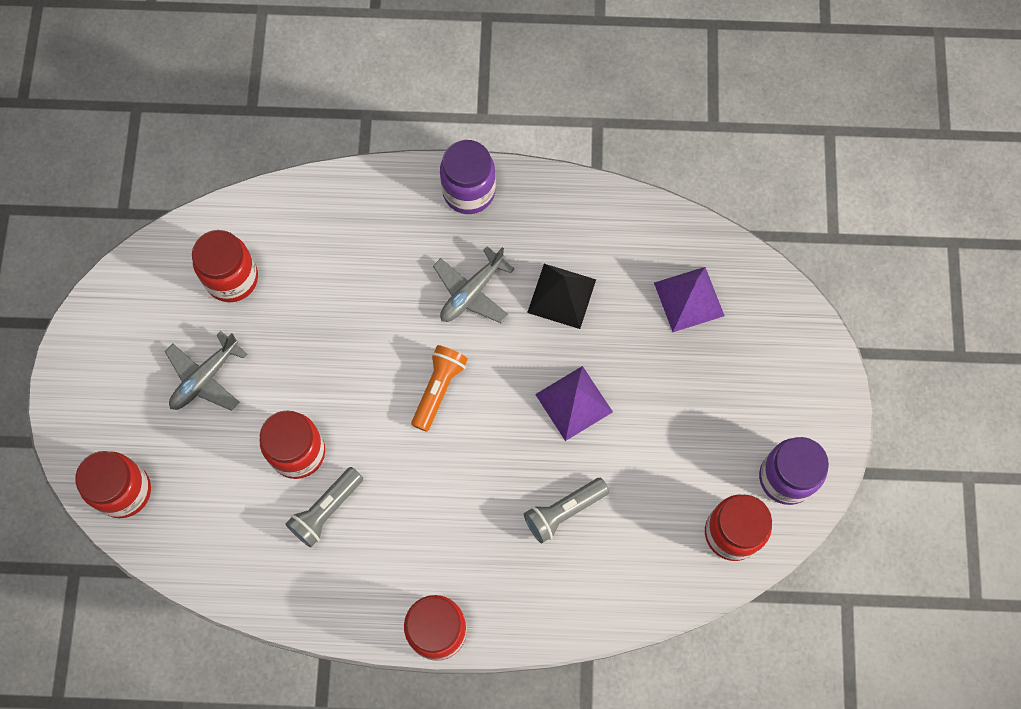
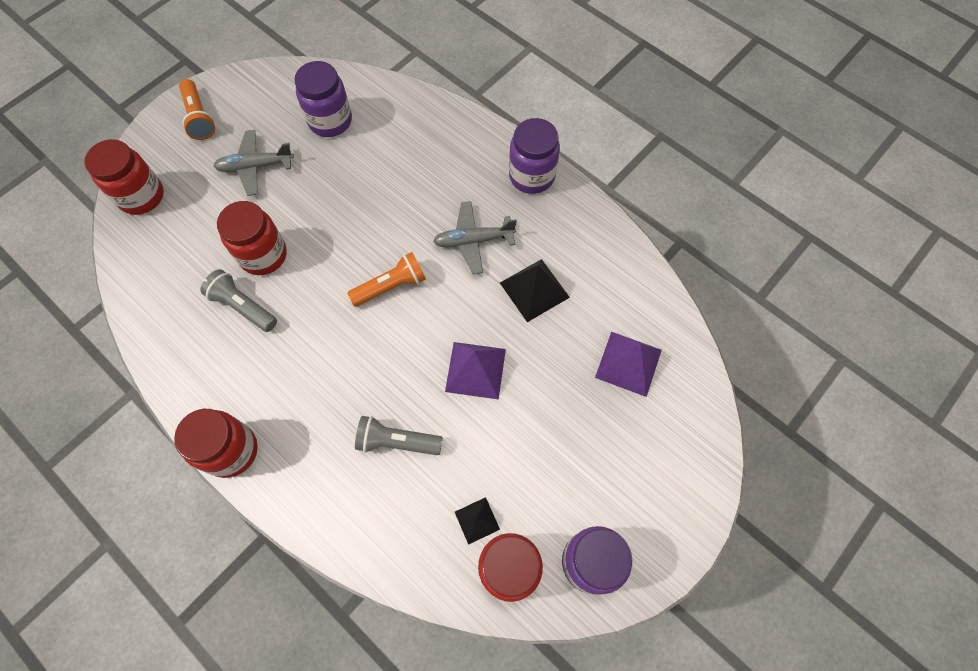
camera: 40 degrees right, 5 degrees down
(98, 373) = (199, 117): none -> orange flashlight
(232, 278) = (330, 121): red jar -> purple jar
(326, 510) = (243, 306): grey flashlight -> grey flashlight turned 45 degrees clockwise
(679, 518) = (477, 520): none -> black pyramid

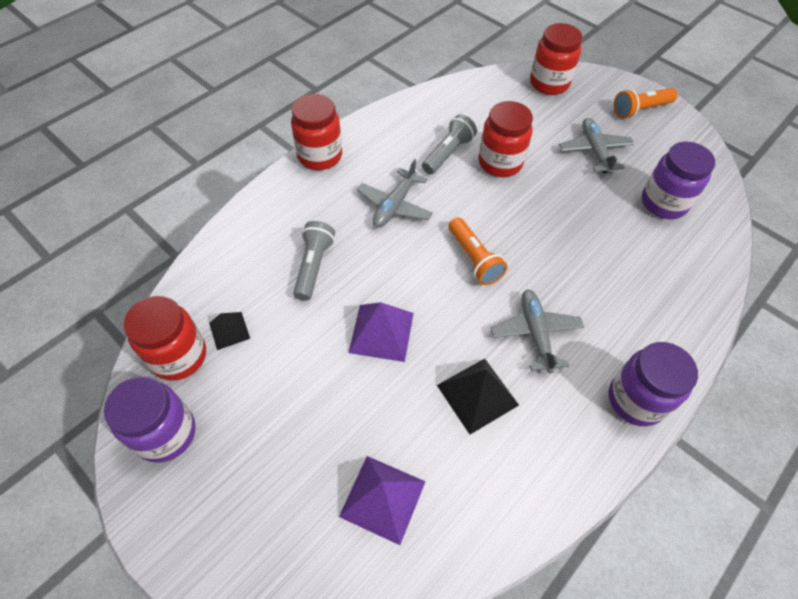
camera: 90 degrees right, 10 degrees down
(317, 362) = (395, 205): none -> grey plane

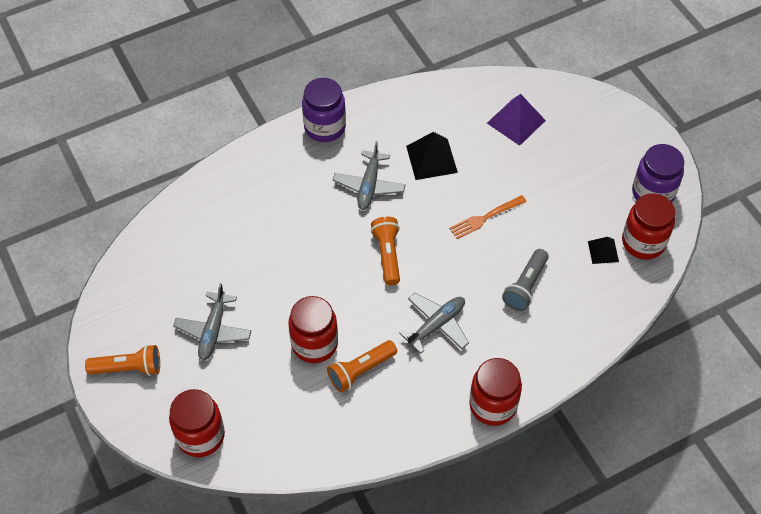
camera: 160 degrees left, 0 degrees up
(381, 332) = (485, 218): purple pyramid -> orange fork
(448, 153) = (360, 370): grey flashlight -> orange flashlight
(663, 203) = (191, 258): purple jar -> none

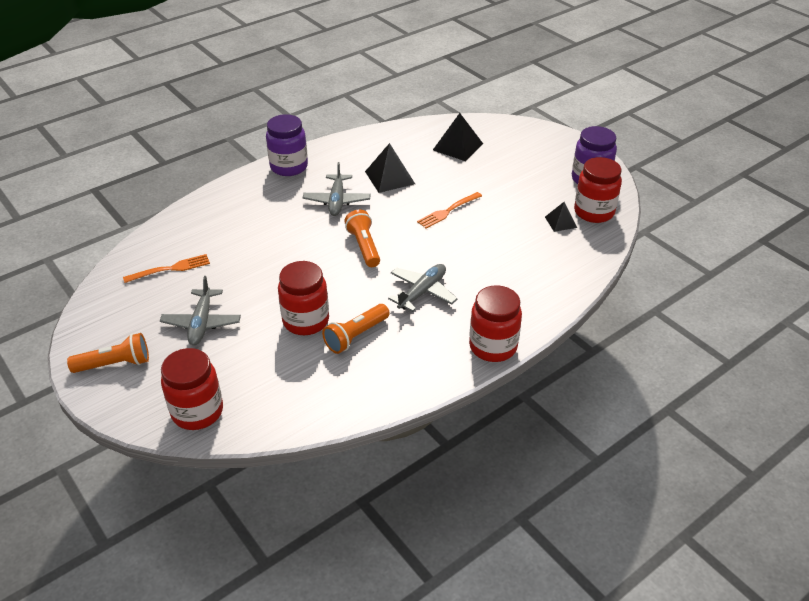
camera: 10 degrees left, 15 degrees down
(188, 256) = (170, 269): none -> orange fork
(516, 121) = (457, 146): purple pyramid -> black pyramid
(525, 286) = (498, 254): grey flashlight -> none

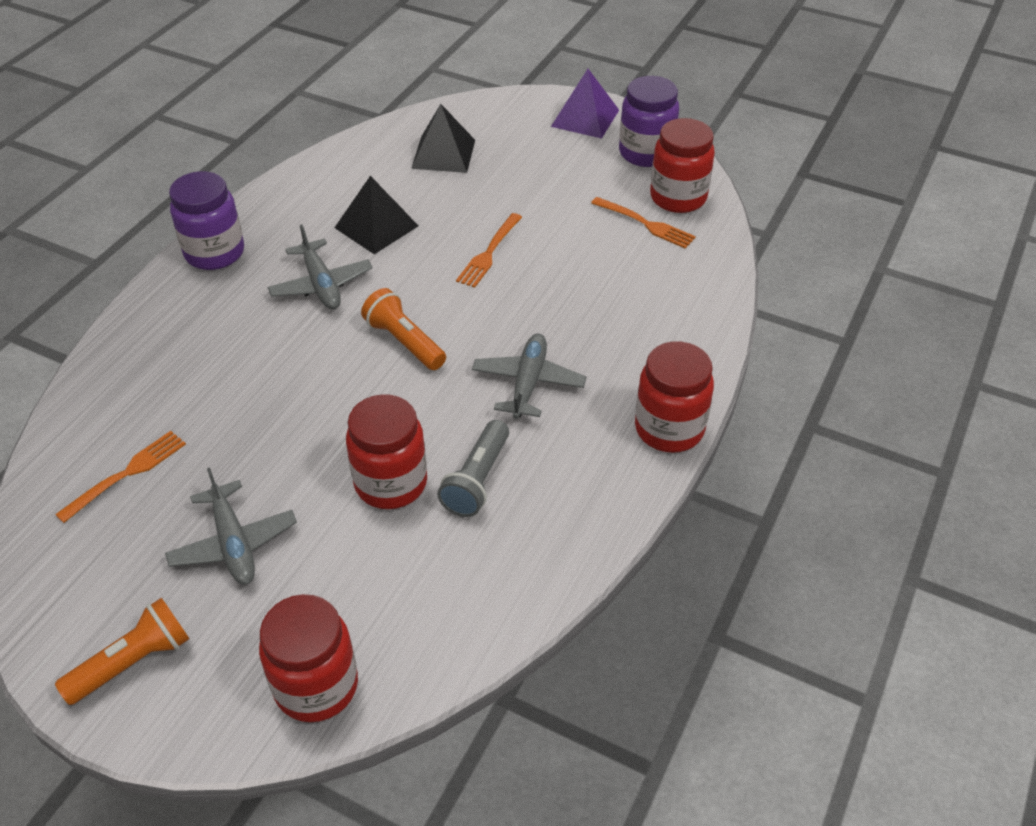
camera: 25 degrees left, 5 degrees up
(356, 336) = (477, 480): orange flashlight -> grey flashlight
(560, 222) = (645, 224): black pyramid -> orange fork
(563, 148) = (585, 118): none -> purple pyramid

